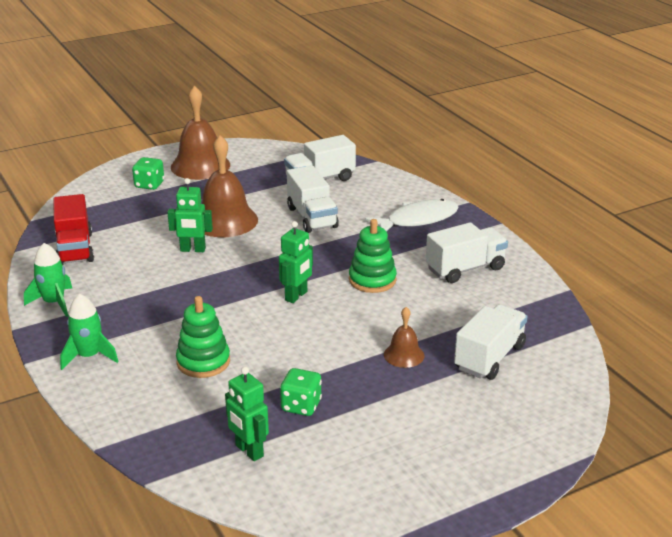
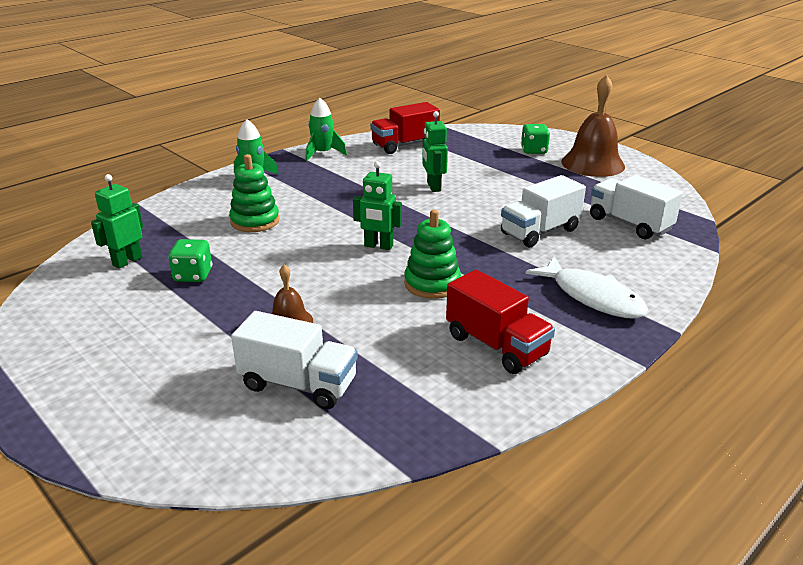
camera: 75 degrees right, 0 degrees up
(225, 220) = (497, 191): brown bell -> none
(465, 269) = (496, 345): white truck -> red truck

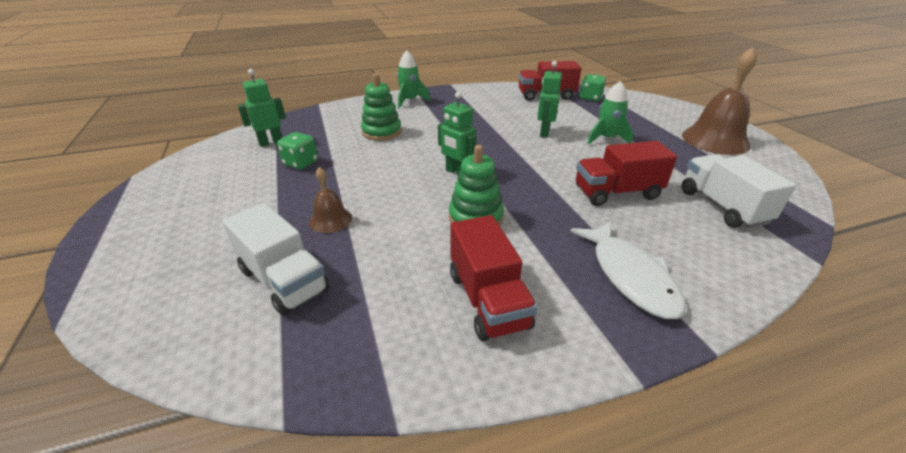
camera: 25 degrees right, 5 degrees up
(323, 153) = (476, 92): green rocket -> green rocket (606, 139)
(534, 151) = (660, 118): green dice -> green dice (590, 98)
(540, 232) = (616, 193): white truck -> red truck

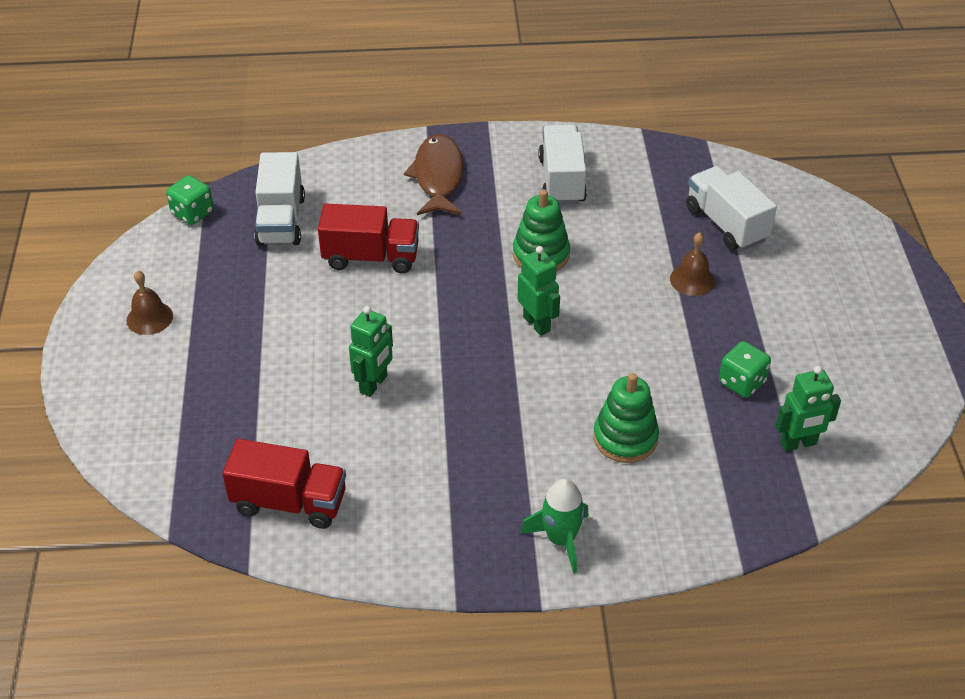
camera: 165 degrees left, 10 degrees up
(488, 300) = (561, 180): red truck -> white truck
(590, 98) = (213, 475): green dice -> green dice (192, 213)
(606, 139) = (295, 351): green rocket -> none
(630, 276) = (438, 177): white fish -> brown fish
(715, 140) = (149, 318): brown bell -> brown bell, size x0.51

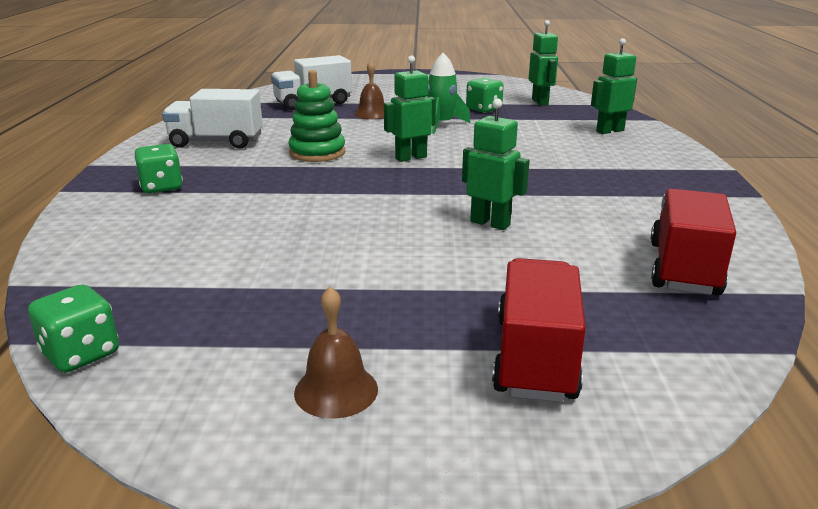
camera: 85 degrees left, 20 degrees down
(281, 220) = (165, 276): white truck -> none
(371, 257) = (279, 222): red truck -> red truck (535, 358)
(438, 177) = (161, 187): brown fish -> green dice
(560, 539) = (662, 160): green rocket -> green rocket (441, 125)
(625, 438) = (545, 138): green stacking toy -> none
(672, 505) = (609, 131): none -> green robot

